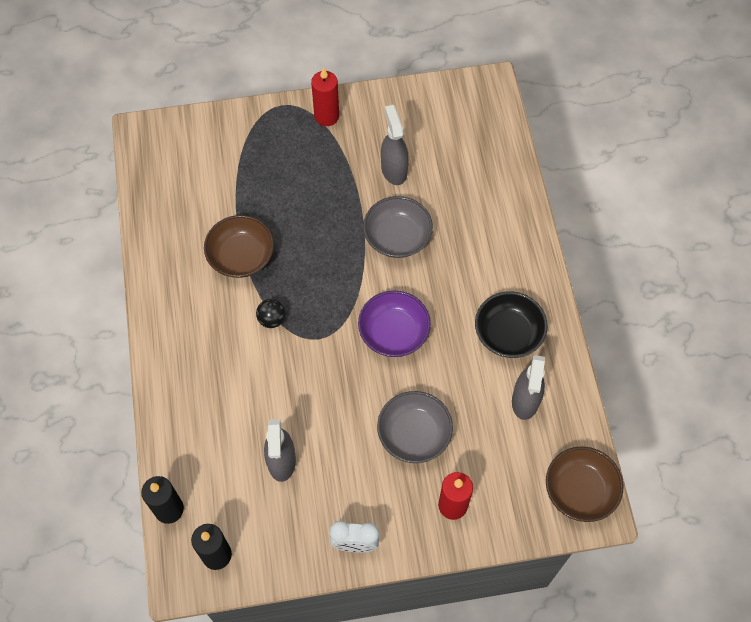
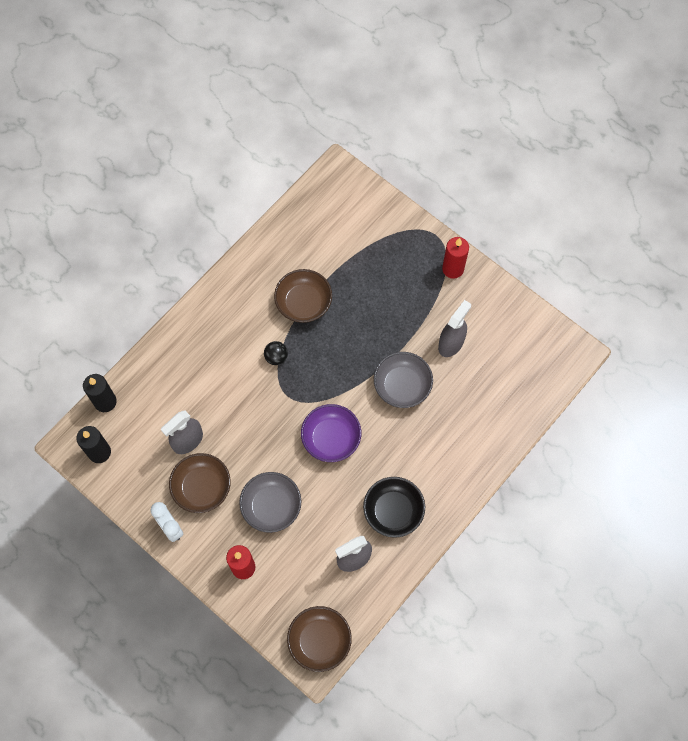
camera: 50 degrees right, 5 degrees up
(340, 483) = (202, 487): none -> brown bowl

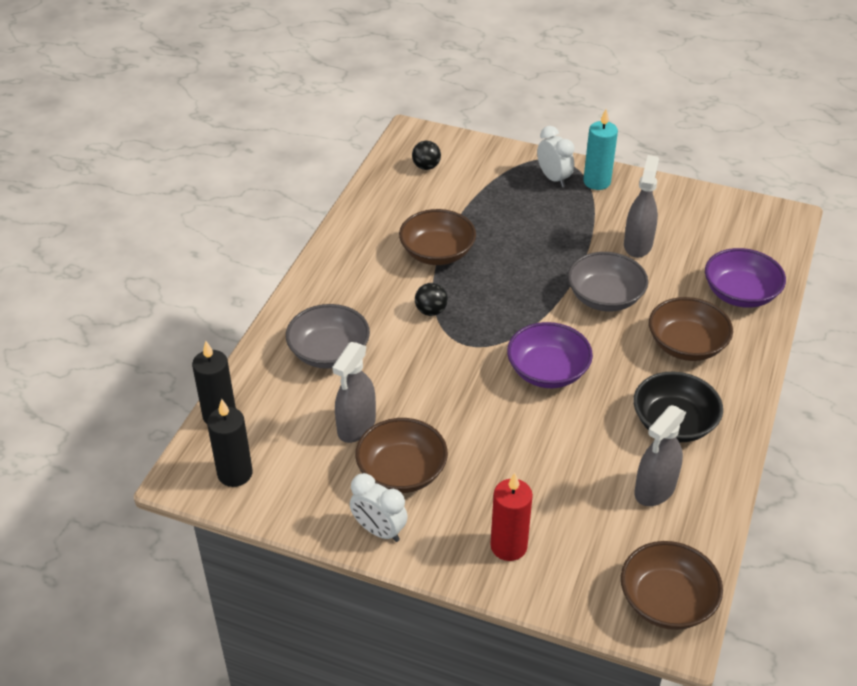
camera: 20 degrees left, 25 degrees down
(271, 506) = (509, 465): grey bowl -> grey bowl (329, 352)
(332, 211) = (426, 167): none -> black ball
(422, 254) = (553, 178): none -> white clock
(437, 448) = (686, 345): none -> brown bowl
(453, 269) = (597, 182): red candle -> turquoise candle
(500, 415) = (740, 294): none -> purple bowl

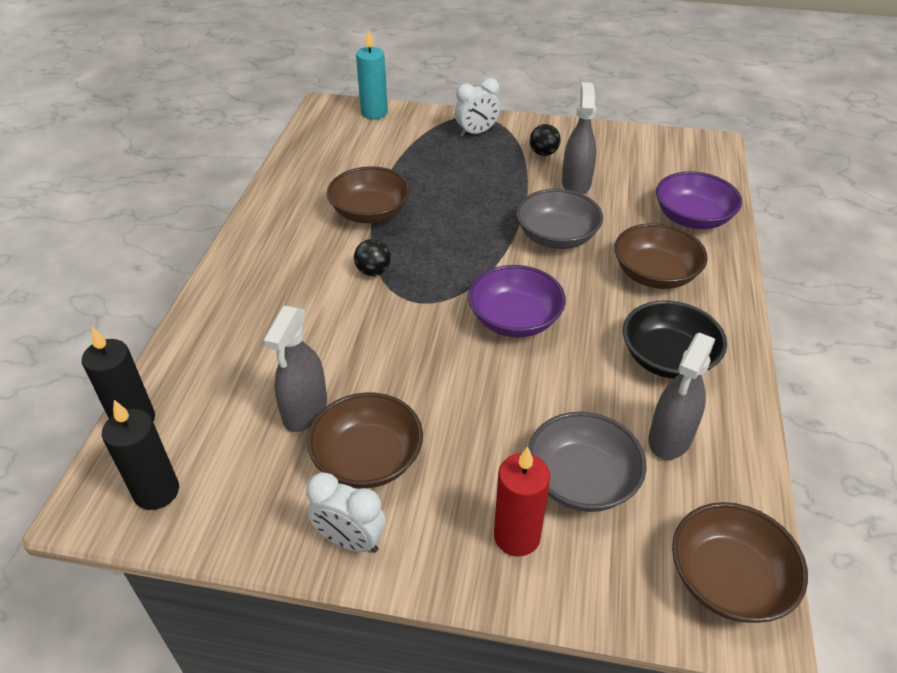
camera: 10 degrees left, 0 degrees up
(329, 352) = (263, 329): grey bowl -> grey bowl (582, 480)
(426, 167) = (346, 134): black ball -> black ball (543, 153)
(553, 178) = (476, 133): white clock -> white clock turned 105 degrees clockwise
(597, 182) = (520, 132): turquoise candle -> turquoise candle (374, 113)

